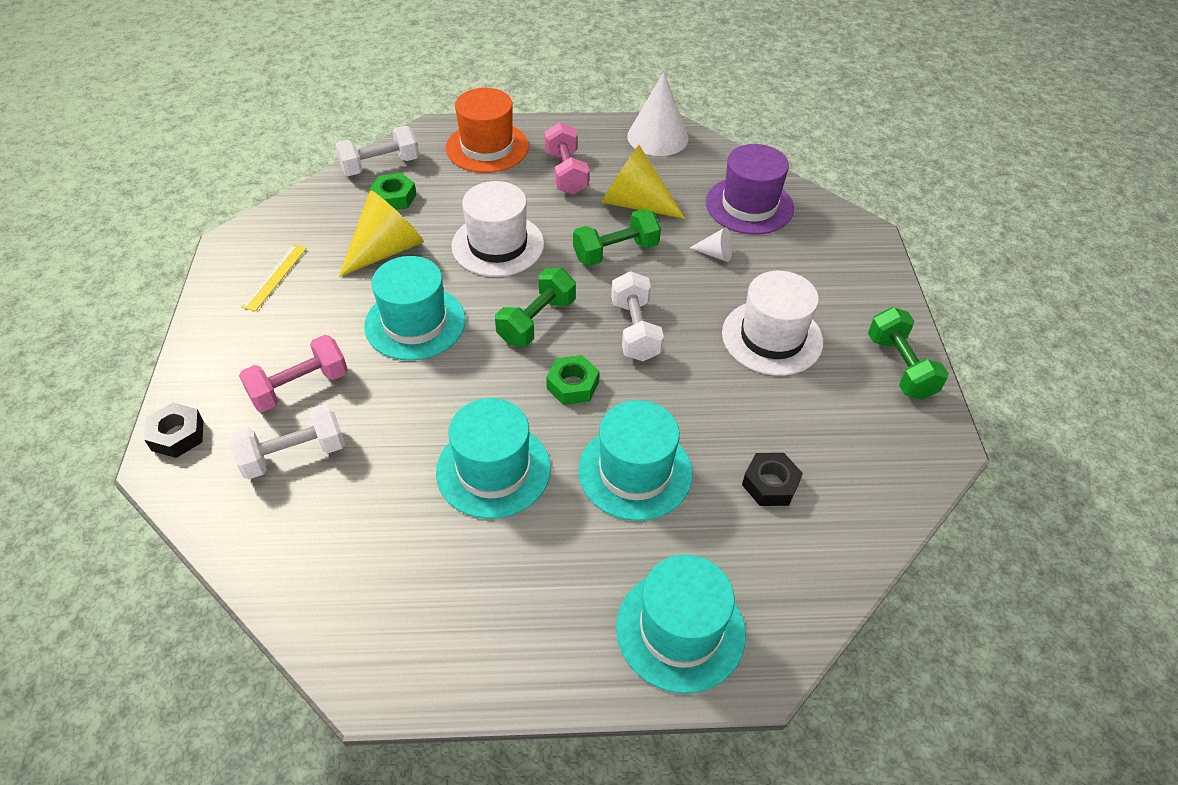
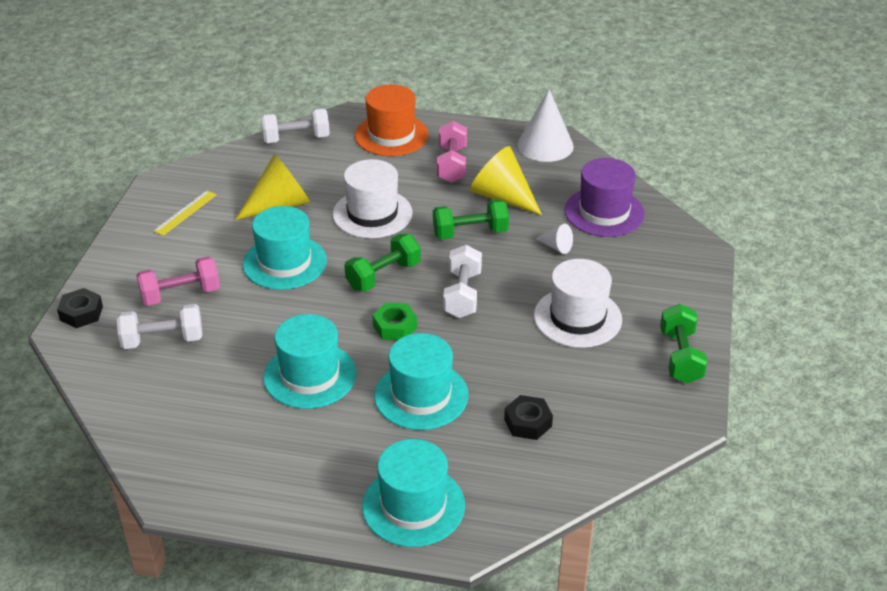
camera: 15 degrees right, 10 degrees down
(394, 198) = (299, 165): green nut -> none

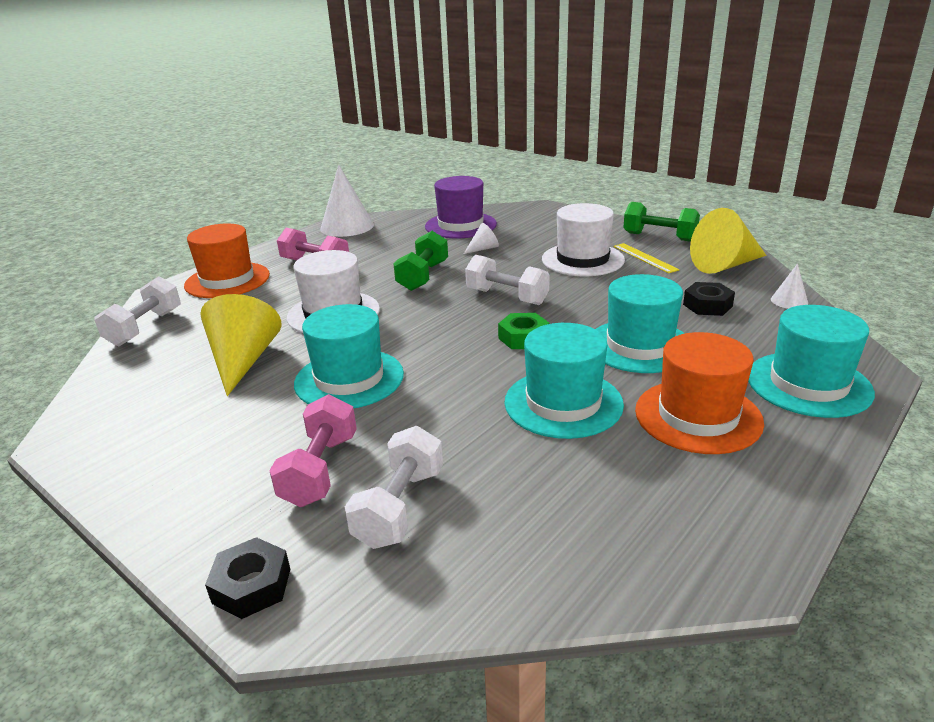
camera: 60 degrees left, 10 degrees down
(185, 213) = (158, 431): yellow ruler -> yellow ruler (645, 258)
(329, 449) = (698, 416): none -> orange hat
(383, 276) = (438, 327): green dumbbell -> none
(502, 197) = (391, 254): yellow cone -> yellow cone (725, 265)
(576, 477) = (789, 301): none -> white cone

